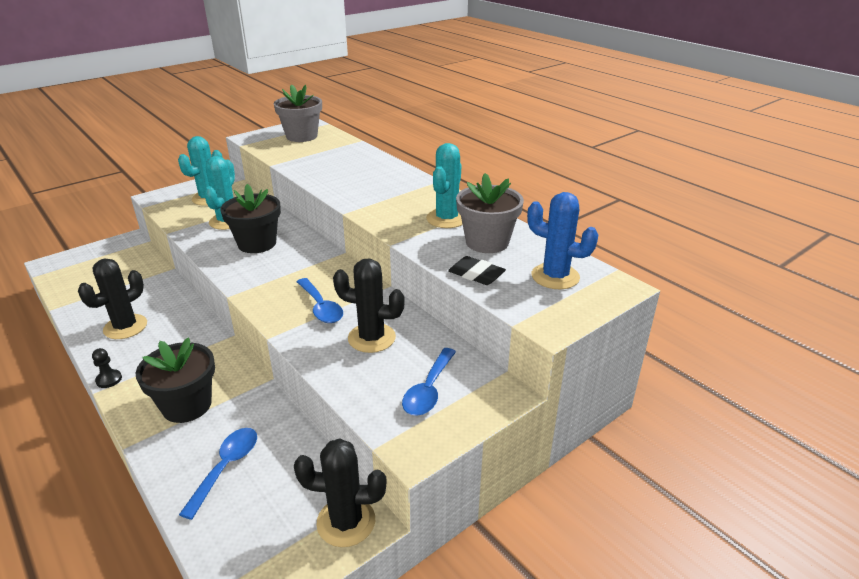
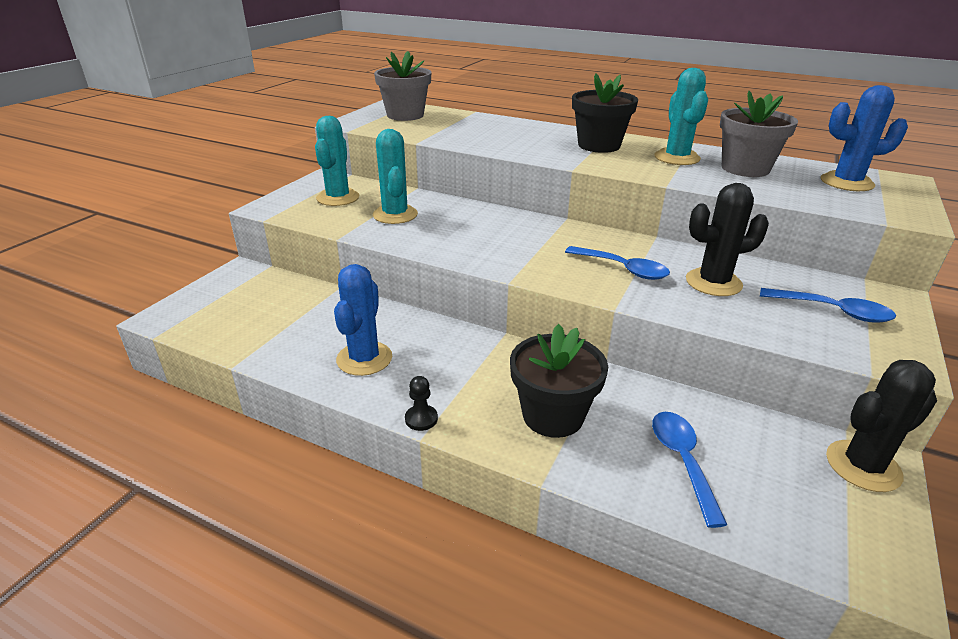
camera: 25 degrees left, 0 degrees up
(125, 327) = (364, 359): black cactus -> blue cactus
(257, 243) = (462, 228): black flower pot -> black flower pot (599, 145)
(428, 390) = (833, 311): blue spoon -> blue spoon turned 60 degrees counterclockwise
(476, 274) = (785, 193): black eraser -> none

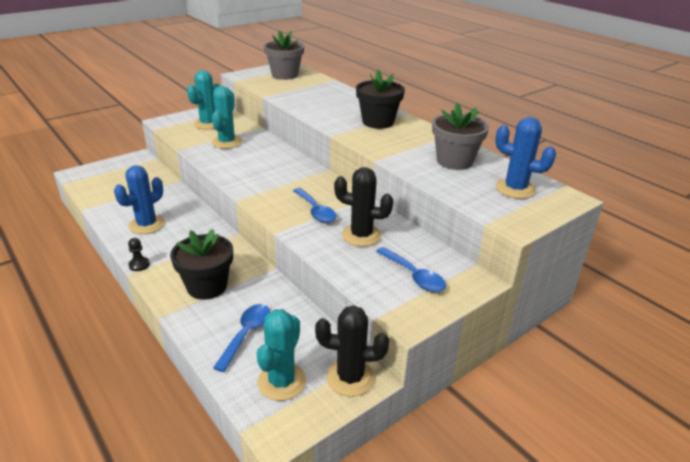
camera: 25 degrees right, 0 degrees up
(677, 158) = (418, 142): turquoise cactus -> turquoise cactus (282, 382)

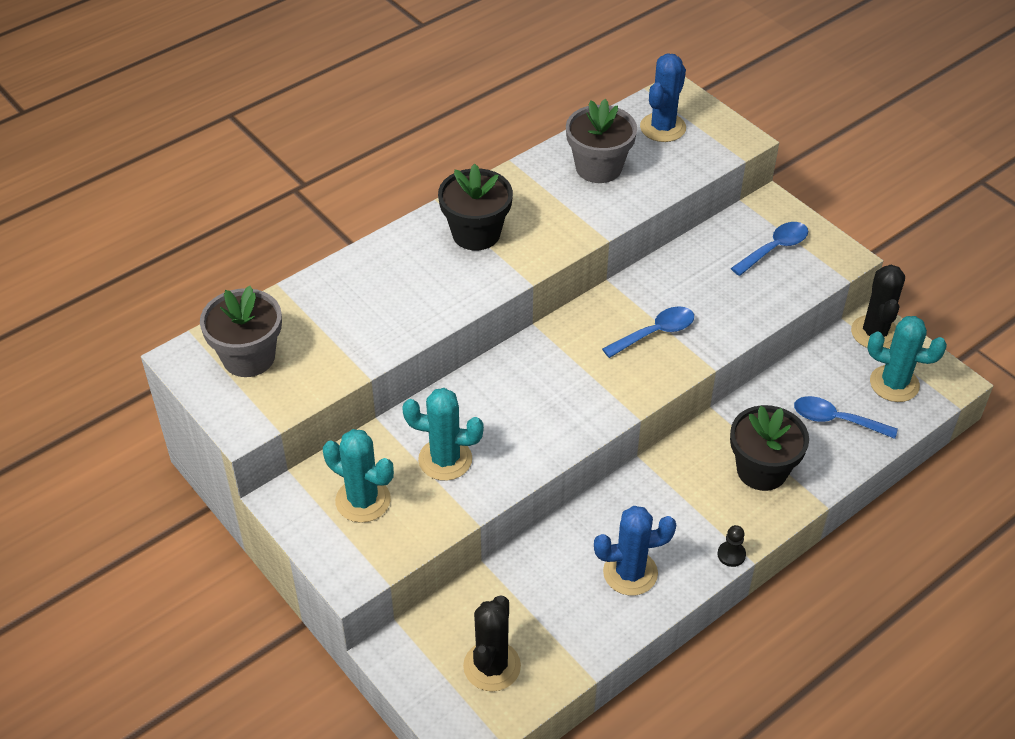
camera: 90 degrees left, 15 degrees up
(147, 225) = (630, 573): blue cactus -> blue cactus turned 45 degrees counterclockwise
(361, 235) = (704, 289): black cactus -> black cactus (492, 666)

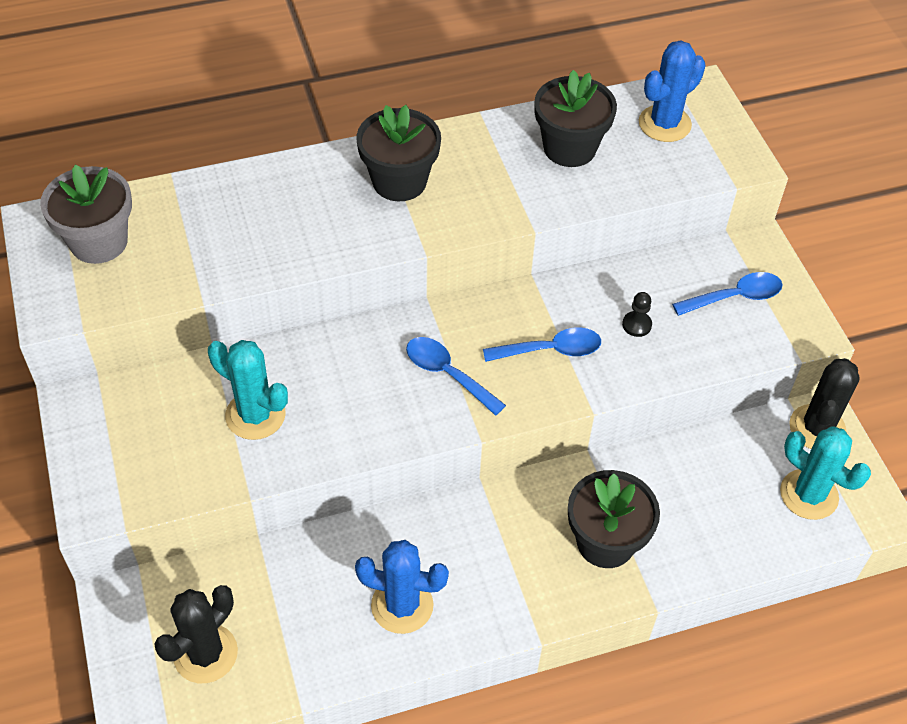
camera: 20 degrees right, 5 degrees up
(363, 500) = (150, 430): turquoise cactus -> none
(598, 167) = (569, 148): grey flower pot -> black flower pot
(731, 555) = (521, 626): black pawn -> black pawn (636, 325)
(835, 420) = (719, 513): blue spoon -> blue spoon (447, 374)

